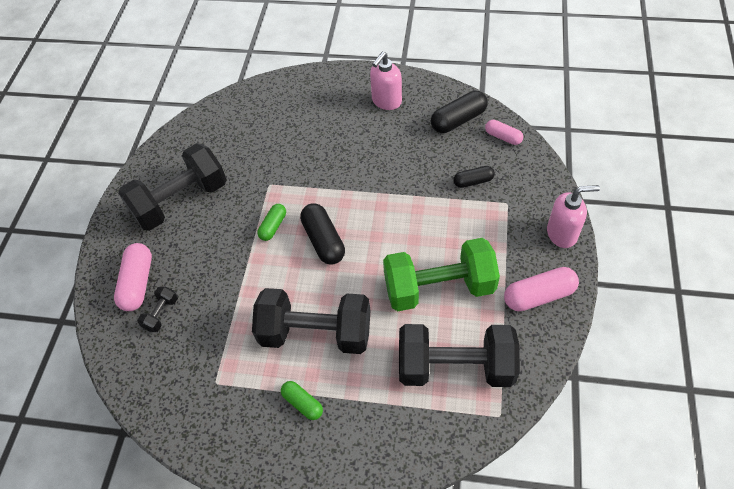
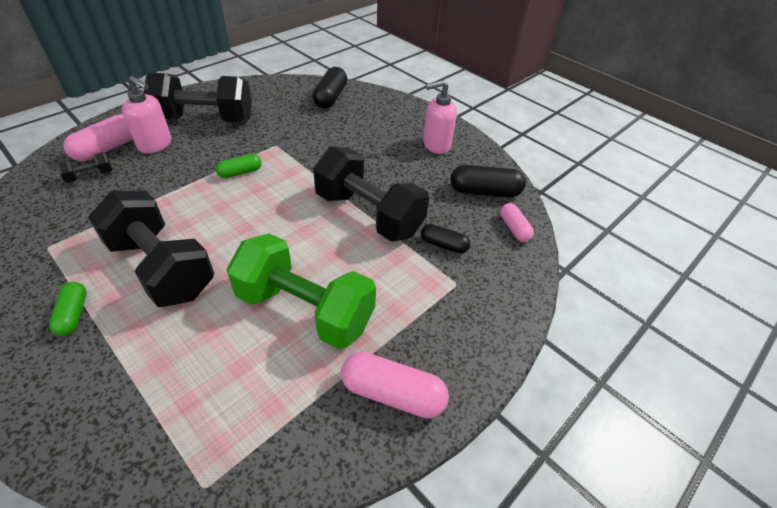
camera: 30 degrees right, 10 degrees down
(323, 240) = (262, 206): black capsule -> black capsule (330, 97)
(455, 367) = (228, 394): black dumbbell -> black dumbbell (368, 214)
(562, 233) = (486, 351): pink soap dispenser -> pink soap dispenser (155, 145)

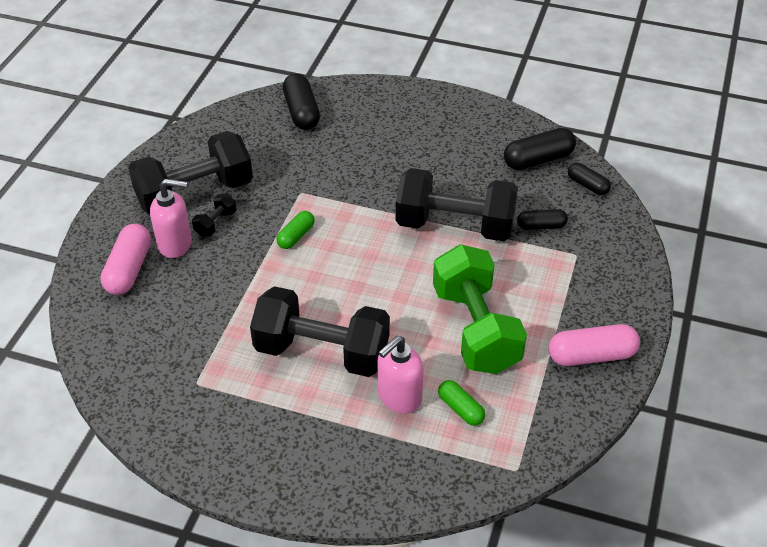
camera: 25 degrees left, 0 degrees up
(73, 314) = (291, 420): green capsule -> green capsule (460, 409)
(90, 176) = (149, 304): black dumbbell -> black dumbbell (215, 223)
(305, 309) = (475, 329): green dumbbell -> green dumbbell turned 75 degrees clockwise
(436, 145) = (457, 127): pink soap dispenser -> pink soap dispenser (399, 397)
(514, 228) = (587, 185): pink capsule -> black capsule

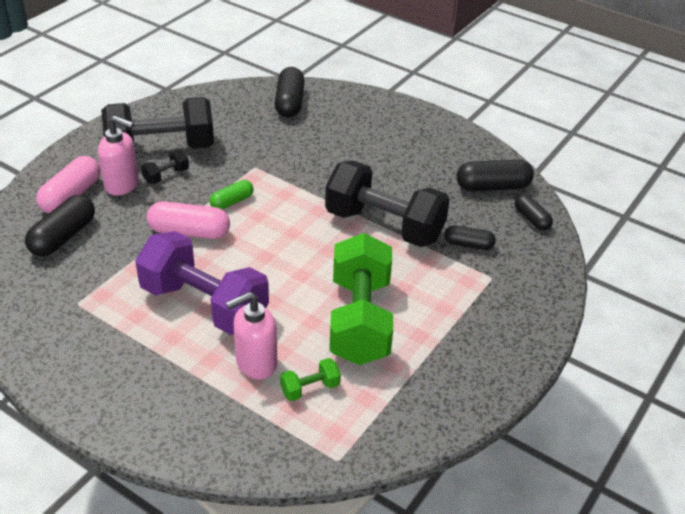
camera: 15 degrees right, 5 degrees down
(144, 316) = (63, 237): none -> black capsule
(322, 352) = (204, 305): black dumbbell -> purple dumbbell
(460, 409) = (310, 388): green capsule -> green dumbbell
(591, 355) = (465, 373): pink capsule -> pink capsule (189, 232)

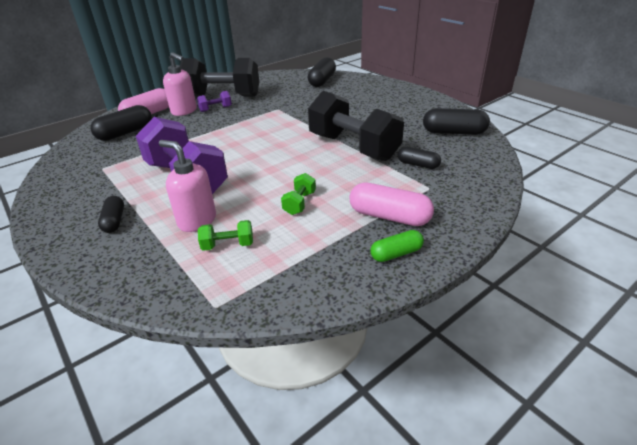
camera: 20 degrees right, 5 degrees down
(166, 176) = (215, 109): black dumbbell -> purple dumbbell
(189, 232) = (208, 138): pink capsule -> pink capsule (389, 216)
(232, 202) = (249, 125): green capsule -> green capsule (396, 253)
(255, 363) = (197, 221): pink soap dispenser -> pink soap dispenser turned 45 degrees clockwise
(360, 320) = (299, 203): green dumbbell -> green dumbbell, size x0.41
(531, 219) = (481, 154): black capsule -> black capsule (114, 221)

